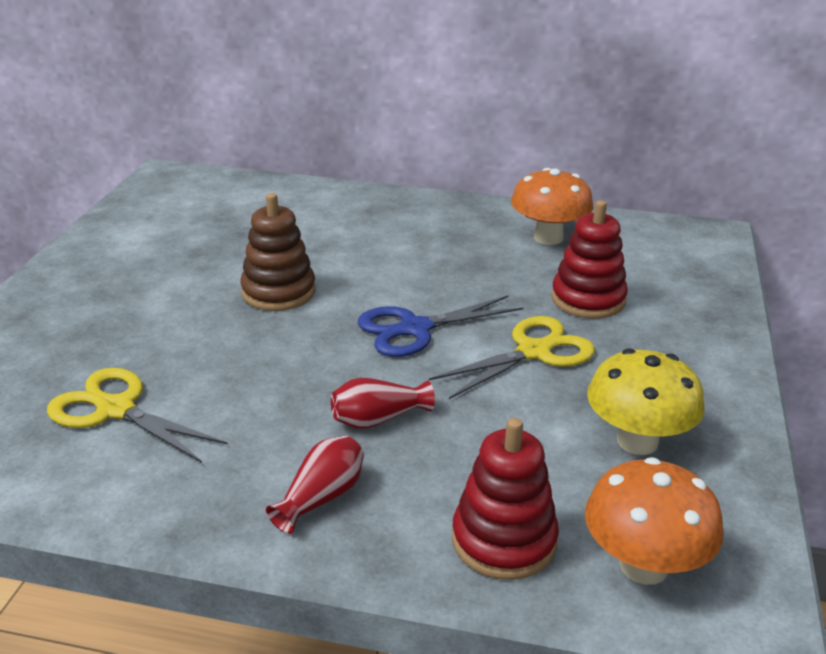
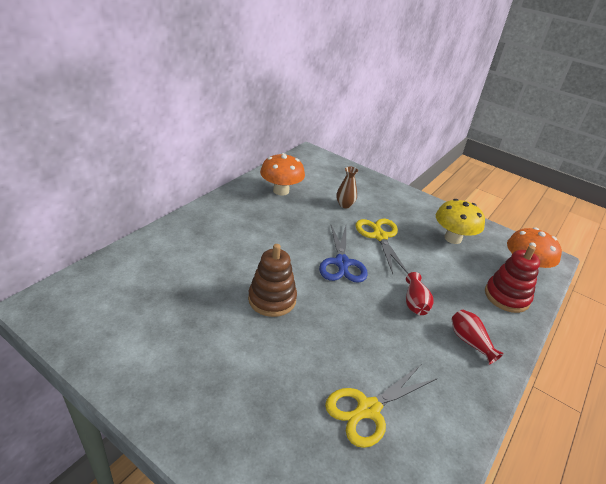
camera: 70 degrees left, 5 degrees up
(588, 299) = (345, 205): red stacking toy -> brown vase

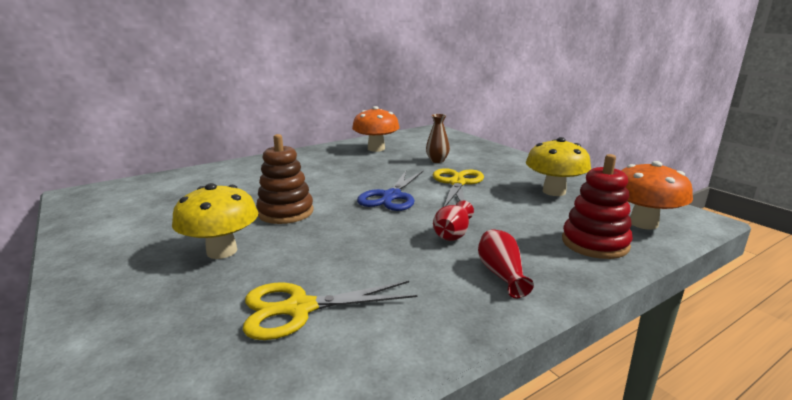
camera: 25 degrees right, 15 degrees down
(260, 360) = (222, 251): none -> yellow mushroom

